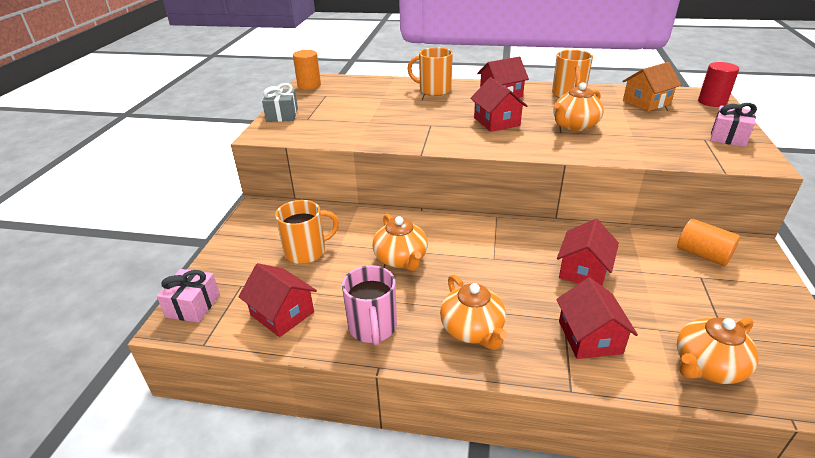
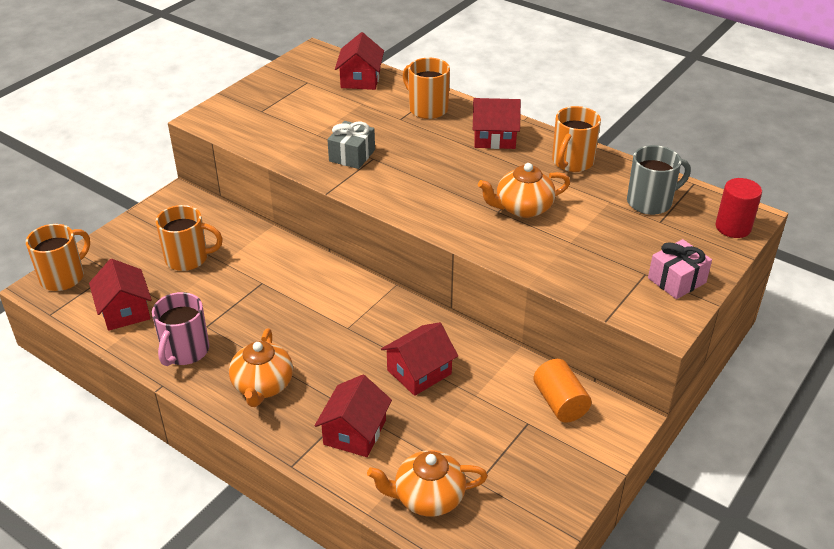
camera: 25 degrees right, 5 degrees up
(193, 305) = (63, 277): pink gift -> orange mug
(282, 115) = (242, 98): grey gift -> grey gift (352, 155)
(309, 85) = (303, 61): orange cylinder -> none
(401, 259) = (263, 297): orange teapot -> none
(496, 122) = (445, 176): red house -> red house (360, 79)
(646, 102) = (650, 202): orange house -> grey mug

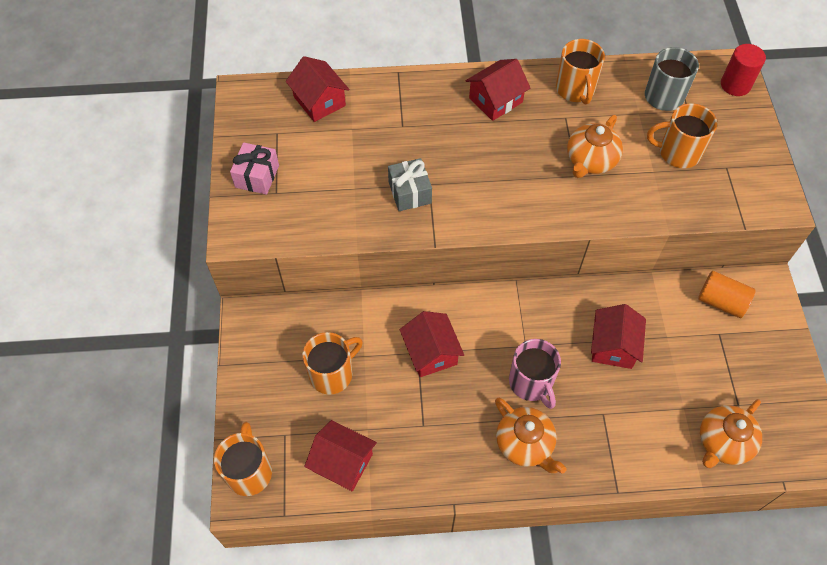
camera: 40 degrees left, 20 degrees up
(185, 351) = (434, 461): pink mug -> pink mug (531, 383)
(355, 432) = (627, 430): red house -> red house (431, 352)
(427, 109) = (411, 101): orange mug -> orange mug (678, 152)
(676, 280) = (750, 159): pink gift -> pink gift (257, 176)

